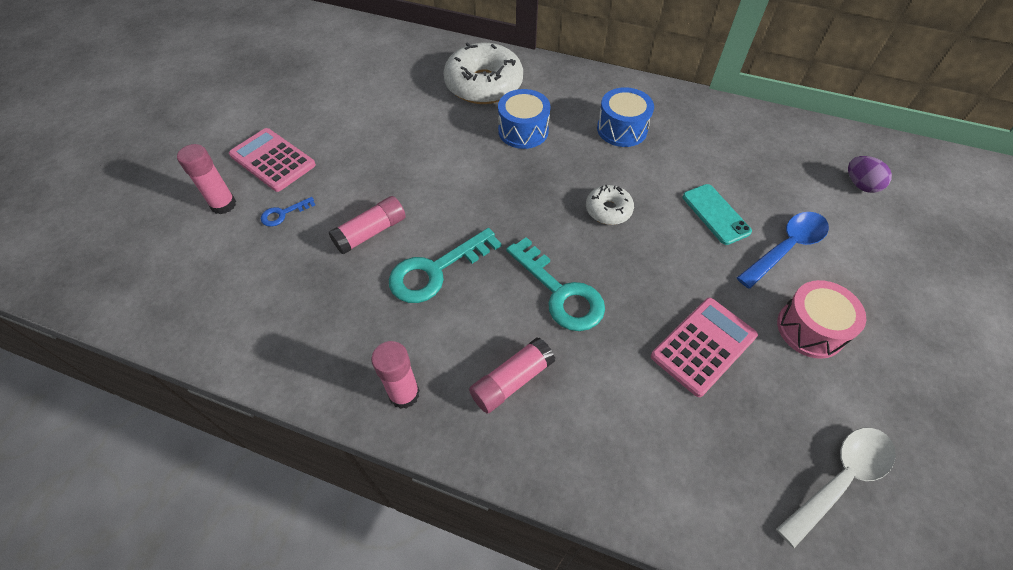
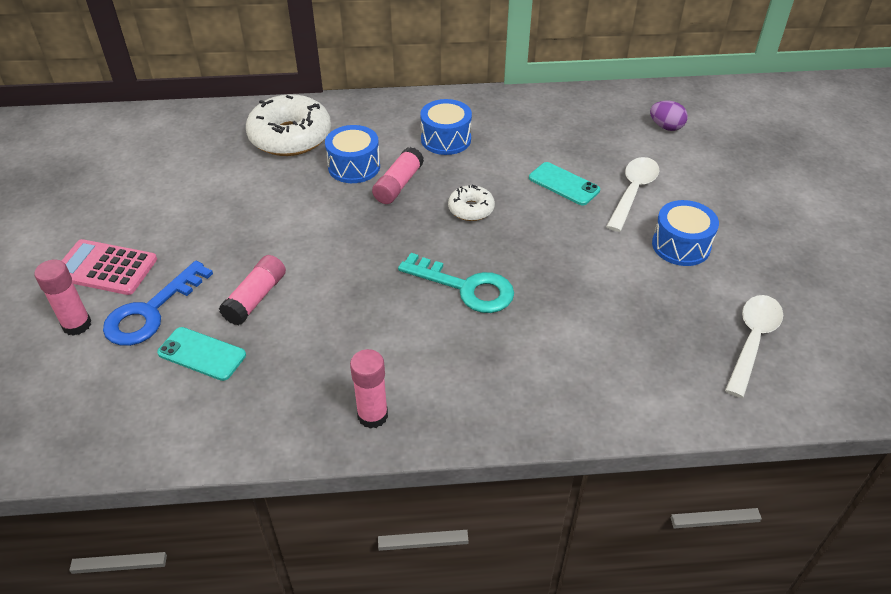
camera: 25 degrees left, 10 degrees down
(283, 214) = (151, 312): blue key -> blue key, size x2.07
(299, 270) = (202, 354): none -> turquoise phone
(436, 271) = (341, 309): turquoise key -> none
(512, 381) = (463, 369): pink glue stick -> pink glue stick (398, 185)
(703, 346) = (606, 286): pink calculator -> none
(786, 248) = (633, 192): blue spoon -> white spoon
(810, 329) = (681, 245): pink drum -> blue drum

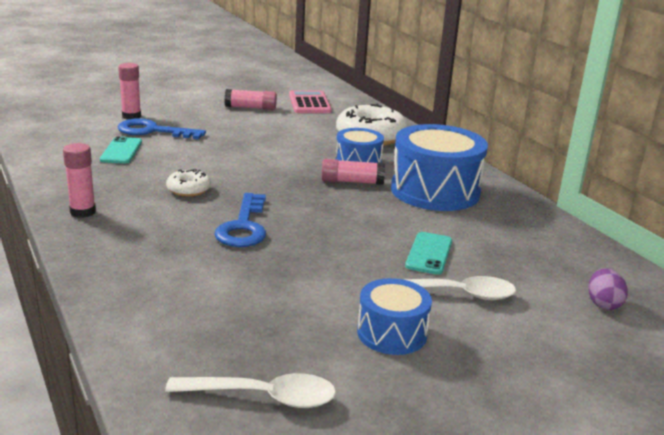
camera: 65 degrees right, 20 degrees down
(105, 268) = (185, 113): pink calculator -> pink calculator (309, 103)
(256, 298) = (183, 156): pink glue stick -> pink glue stick (250, 108)
(446, 139) = (435, 191): blue drum -> blue drum, size x1.78
(466, 287) = (244, 226): turquoise key -> blue key
(471, 209) = (348, 215): white donut -> white donut (188, 190)

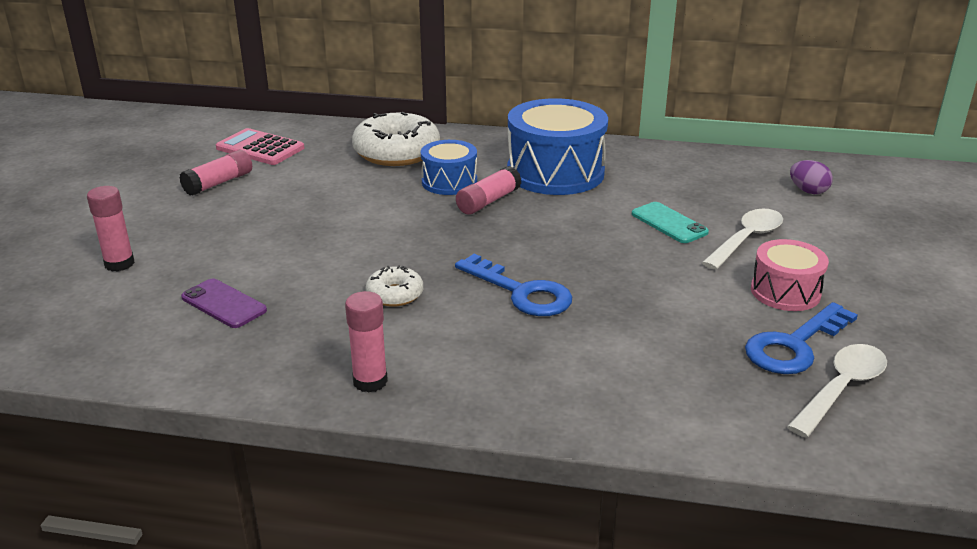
camera: 50 degrees left, 5 degrees up
(121, 151) = (224, 304): turquoise phone -> purple phone
(153, 131) = (193, 264): blue key -> blue key (794, 345)
(392, 333) = (785, 292): blue drum -> pink drum

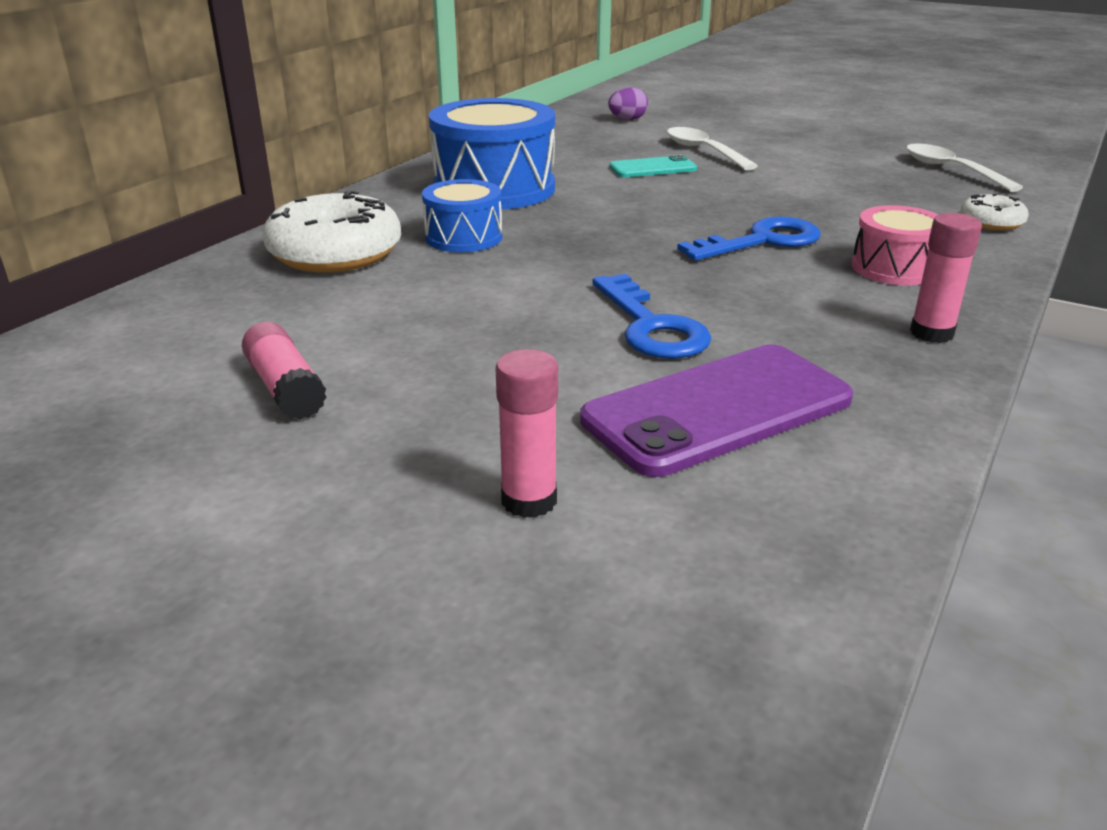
camera: 70 degrees left, 0 degrees up
(224, 304) = (717, 410): purple phone -> purple phone, size x1.89
(260, 148) = (183, 343): pink calculator -> none
(395, 294) = (740, 299): white donut -> white donut (991, 222)
(488, 201) = (537, 226): pink glue stick -> none
(785, 292) = (801, 157): pink drum -> pink drum (894, 268)
(794, 345) = (887, 170): blue key -> blue key (651, 326)

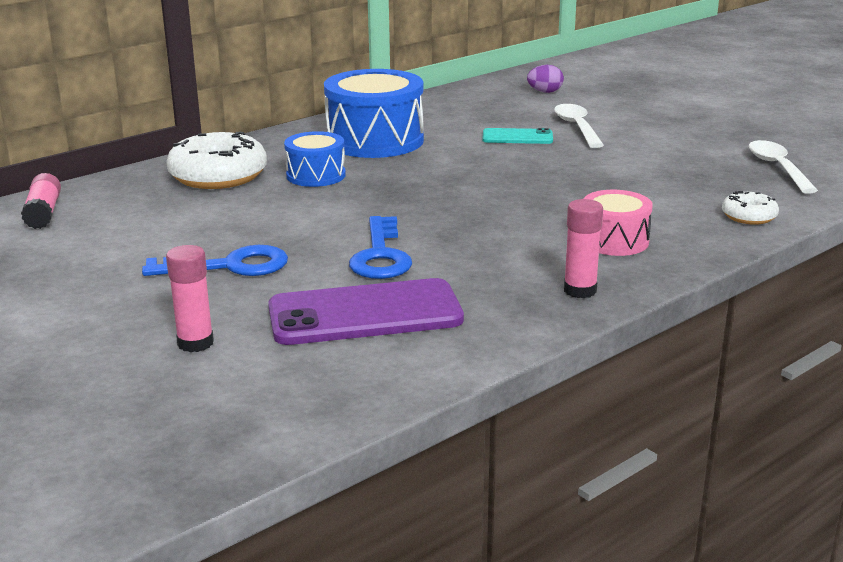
camera: 20 degrees right, 5 degrees down
(286, 388) = (114, 258): pink glue stick -> pink glue stick (44, 213)
(762, 241) = (535, 206): blue key -> blue key (230, 266)

